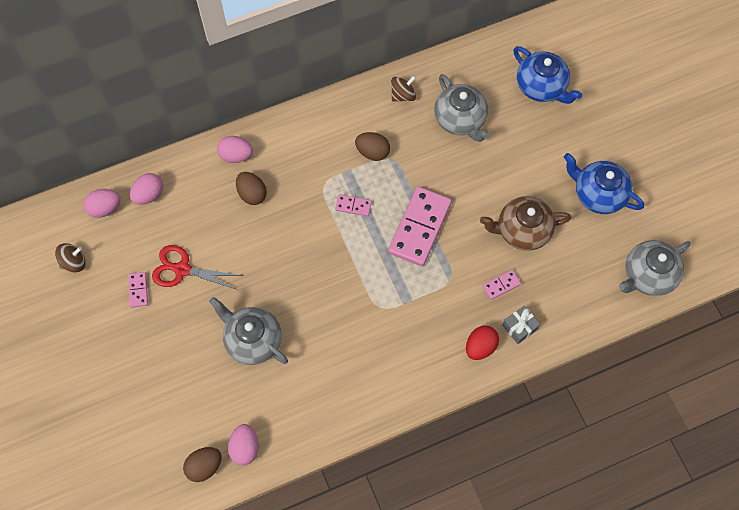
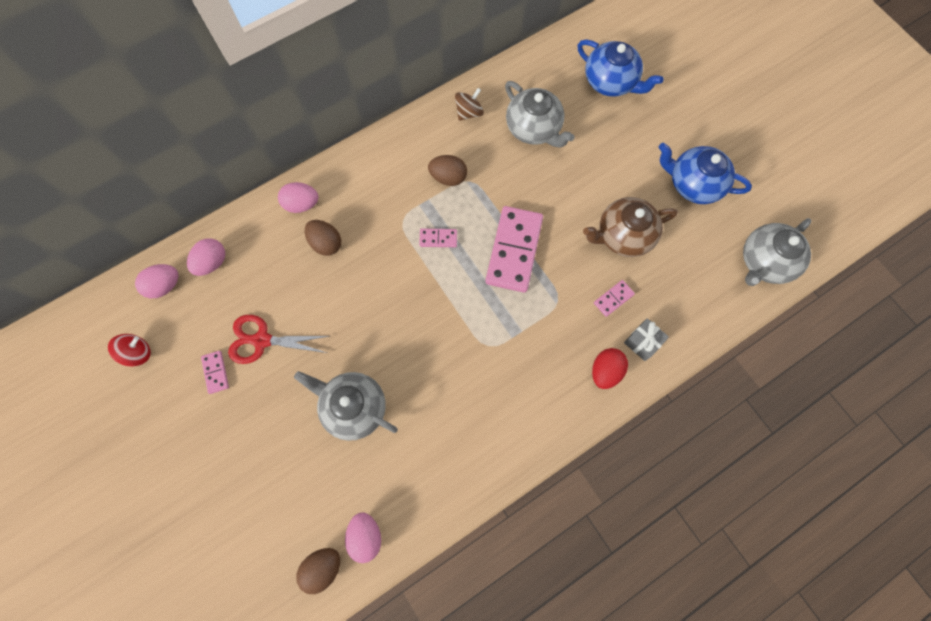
camera: 10 degrees left, 5 degrees up
(74, 262) = (137, 353): brown spinning top -> red spinning top

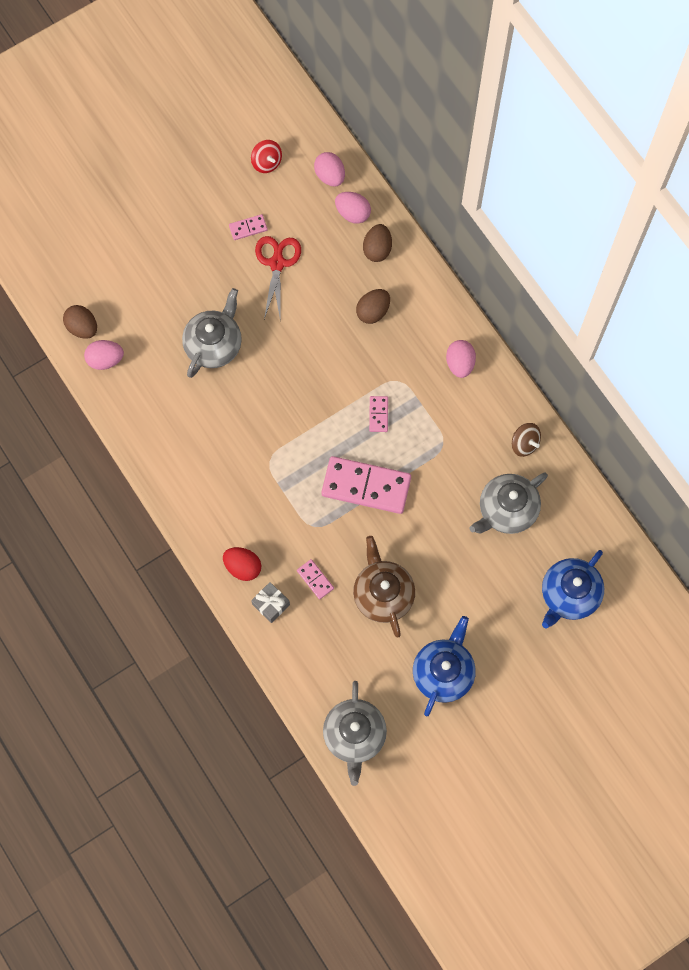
camera: 90 degrees right, 0 degrees up
(302, 204) = (414, 287): pink egg -> pink egg (460, 364)
(448, 177) = (446, 423): brown egg -> brown egg (377, 249)
(764, 262) = (354, 735): grey teapot -> grey teapot turned 135 degrees counterclockwise

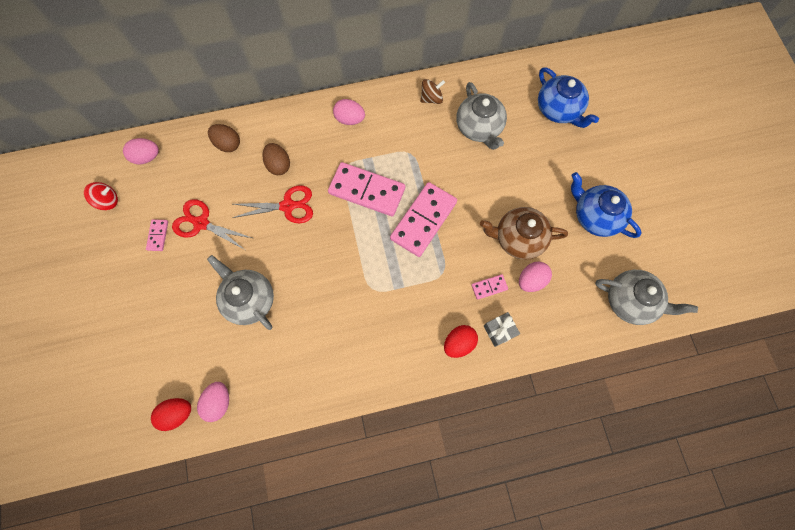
camera: 70 degrees left, 0 degrees up
(82, 327) = (177, 413): brown egg -> red egg
(329, 340) = (288, 206): none -> red scissors
(353, 213) = (188, 151): pink egg -> pink egg (531, 280)
(378, 414) = (367, 190): pink domino -> pink domino, size x2.23

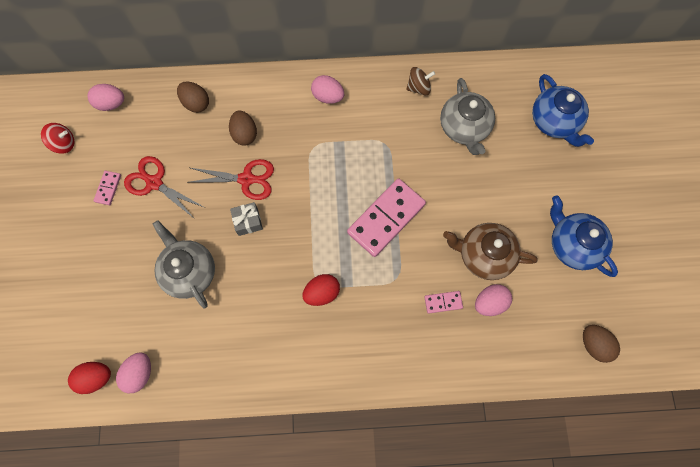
camera: 10 degrees right, 0 degrees up
(367, 190) = (332, 176): pink domino -> none
(459, 343) = (399, 357): red egg -> red egg (322, 293)
(499, 331) = (445, 351): grey gift -> grey gift (248, 221)
(630, 301) = (594, 344): grey teapot -> brown egg

